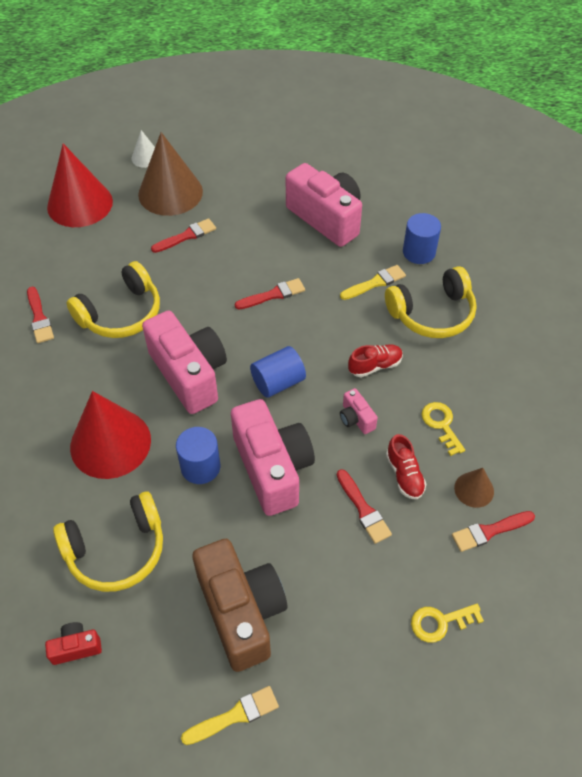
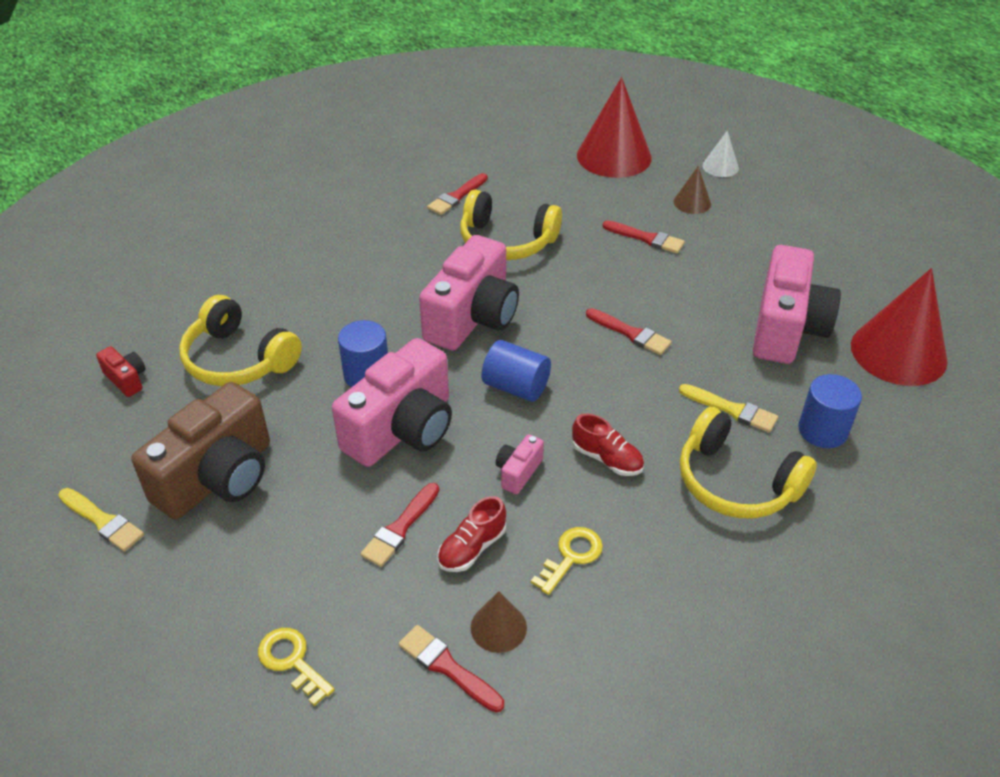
camera: 60 degrees right, 10 degrees down
(110, 443) = (352, 303): red cone -> red cone (898, 352)
(170, 193) = (692, 202): brown cone -> brown cone, size x0.47

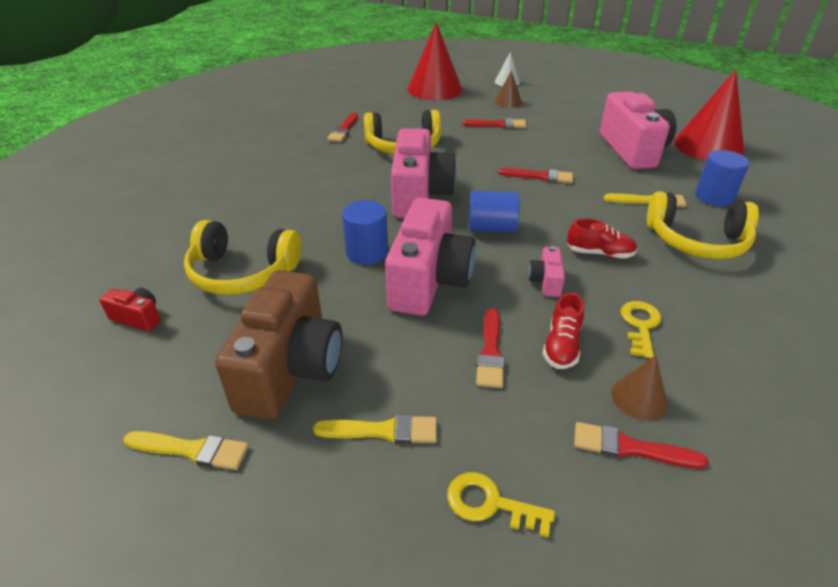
camera: 25 degrees left, 5 degrees down
(254, 565) = (383, 431): none -> yellow brush

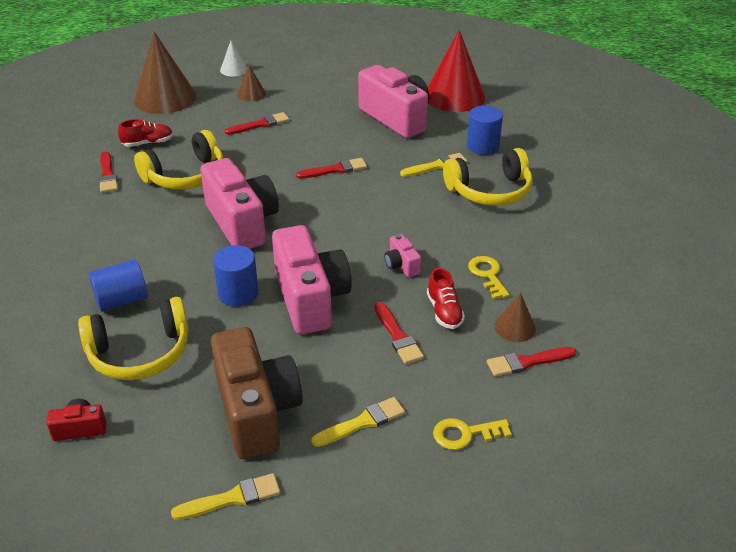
camera: 30 degrees left, 0 degrees up
(434, 89) = (165, 98): red cone -> brown cone
(491, 228) = (328, 234): blue cylinder -> blue cylinder (122, 300)
(599, 253) = (426, 226): red shoe -> red shoe (148, 143)

